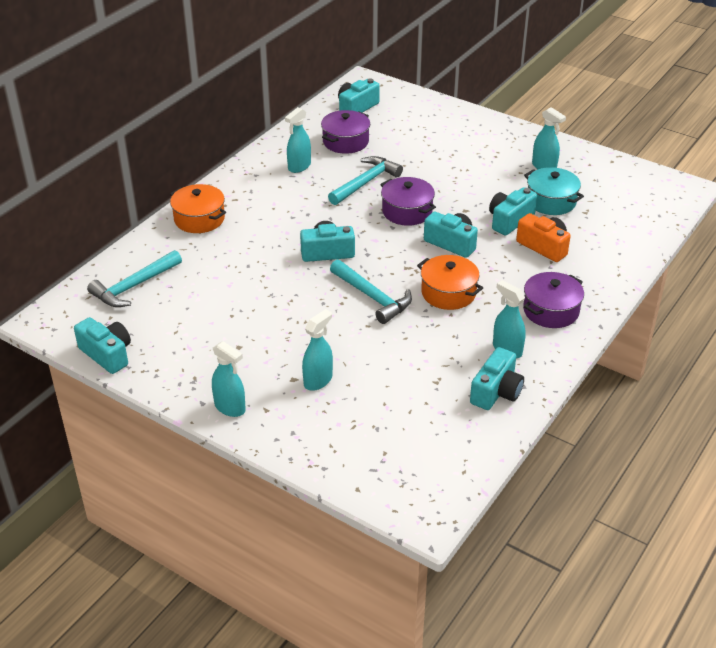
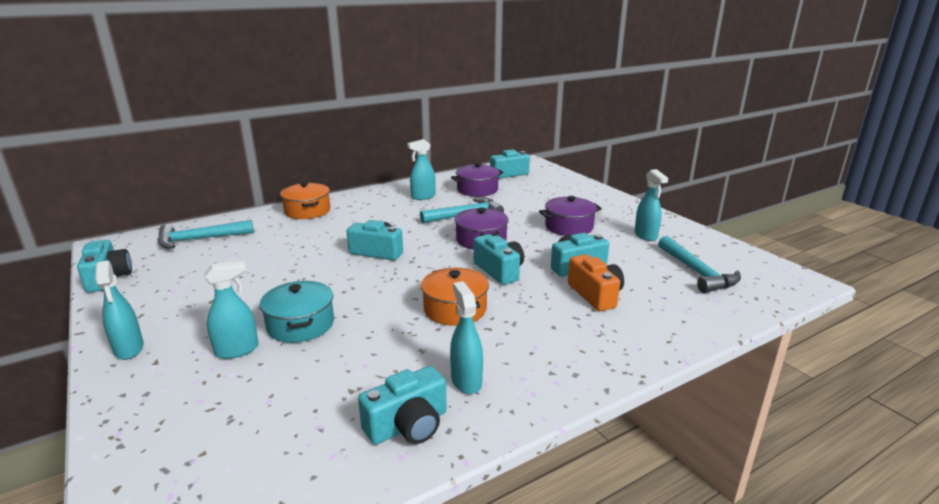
camera: 25 degrees right, 15 degrees down
(372, 297) = (377, 294): turquoise hammer -> turquoise hammer (697, 272)
(551, 201) = (633, 261): turquoise pot -> turquoise pot (300, 324)
(551, 310) = (555, 355): purple pot -> purple pot (569, 227)

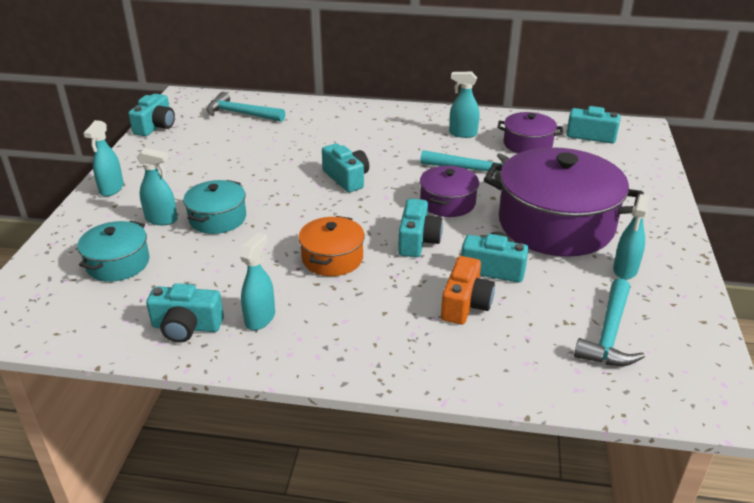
camera: 40 degrees right, 10 degrees up
(241, 410) = (118, 263): none -> turquoise pot
(307, 211) = (346, 114): orange pot -> none
(569, 227) = (556, 224): purple pot -> purple pot, size x1.99

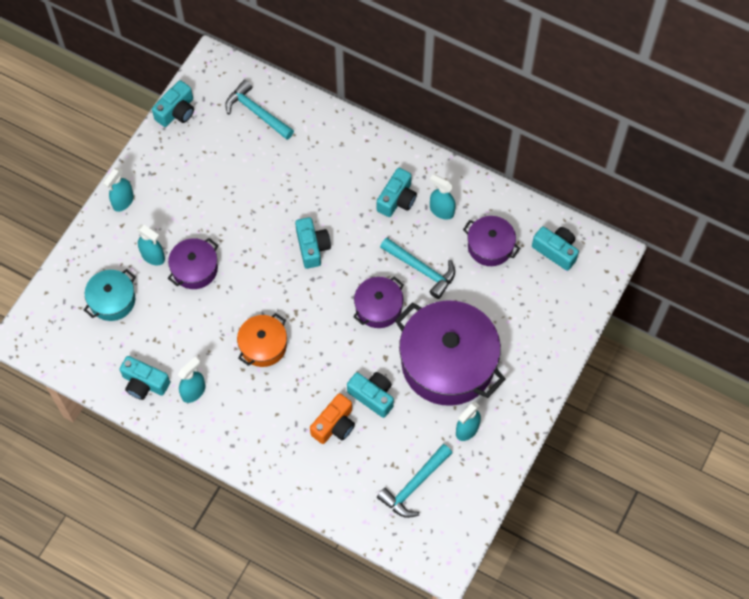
camera: 20 degrees right, 30 degrees up
(217, 218) = (195, 269): turquoise pot -> purple pot
(417, 241) = (333, 346): turquoise camera -> turquoise camera (397, 199)

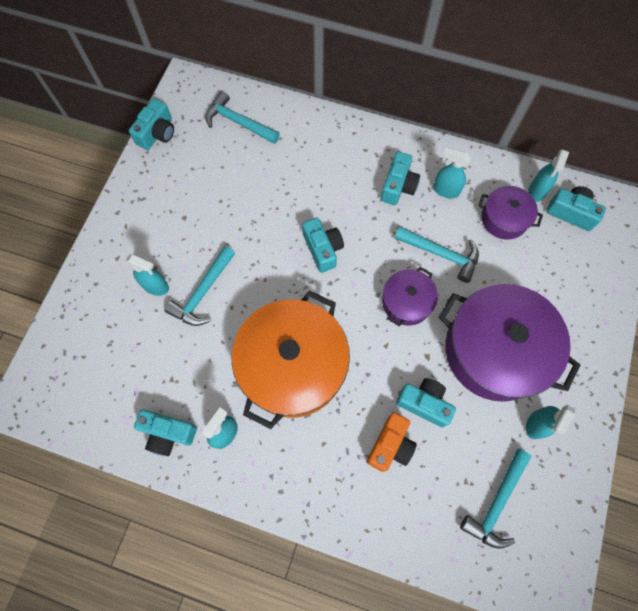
camera: 10 degrees left, 5 degrees up
(112, 300) = (118, 342): turquoise pot -> none
(123, 201) = (115, 232): turquoise spray bottle -> turquoise spray bottle (537, 191)
(195, 269) = (203, 292): purple pot -> turquoise hammer
(263, 346) = (292, 366): orange pot -> orange pot, size x1.99

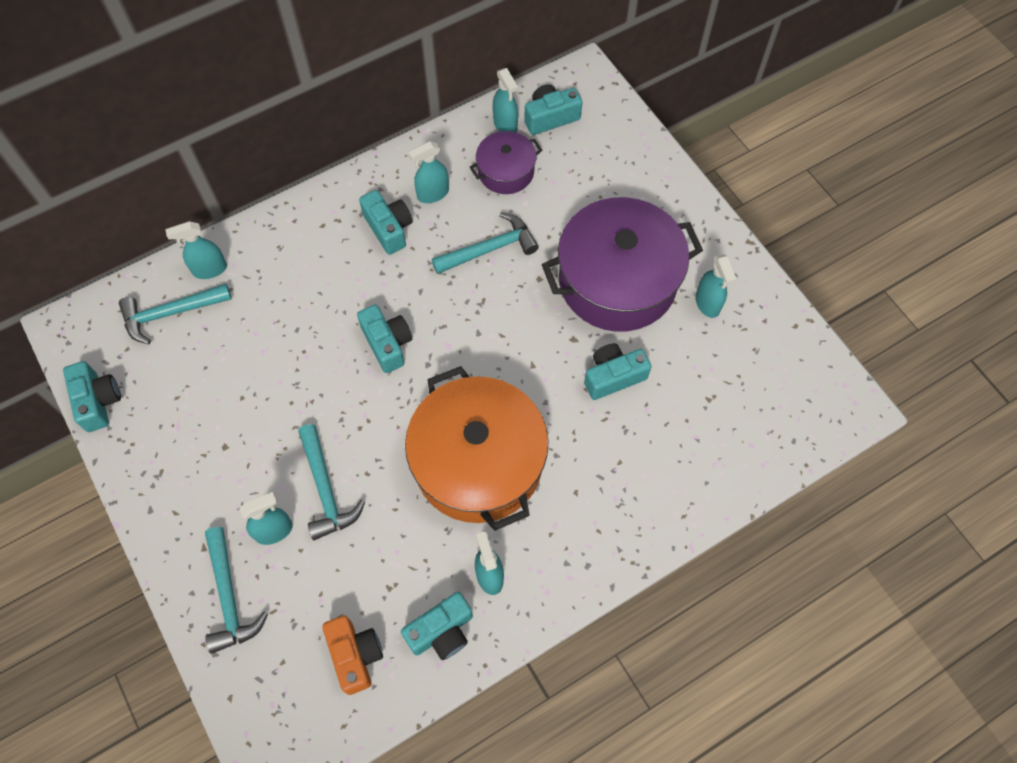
camera: 50 degrees left, 5 degrees down
(282, 118) = (209, 269): none -> turquoise spray bottle
(323, 249) = (387, 344): turquoise camera -> turquoise camera turned 45 degrees clockwise
(390, 445) = (626, 435): orange camera -> orange camera (355, 655)
(406, 302) = (508, 314): purple pot -> none
(496, 502) = (745, 389): turquoise hammer -> turquoise hammer (229, 597)

